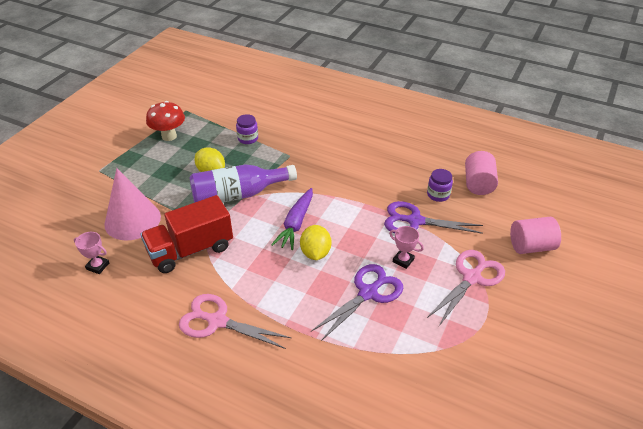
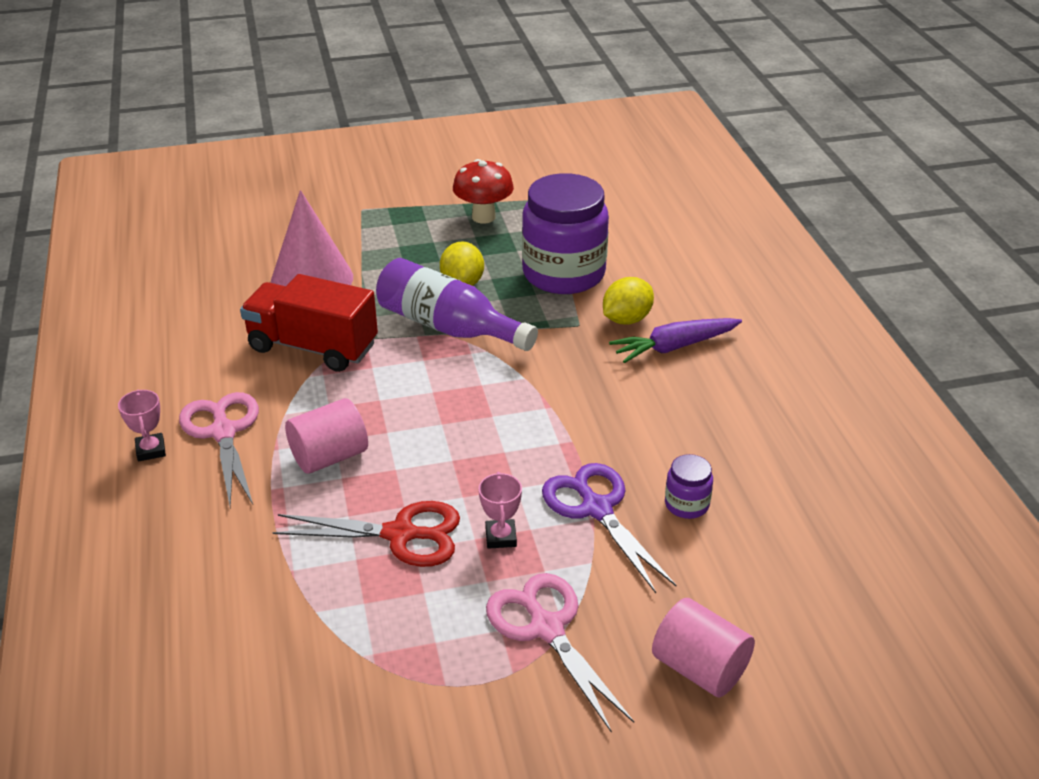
camera: 50 degrees right, 5 degrees down
(98, 266) = (217, 300): pink trophy -> pink trophy (151, 450)
(248, 138) = (563, 274): purple jar -> purple jar, size x2.34
(296, 224) = (454, 402): purple carrot -> purple carrot (674, 347)
(315, 253) = (421, 448): yellow lemon -> yellow lemon (626, 319)
(368, 293) = (400, 534): purple scissors -> red scissors
(472, 278) = (547, 628): pink scissors -> pink scissors turned 120 degrees counterclockwise
(478, 184) = (772, 537): pink cylinder -> pink cylinder (329, 456)

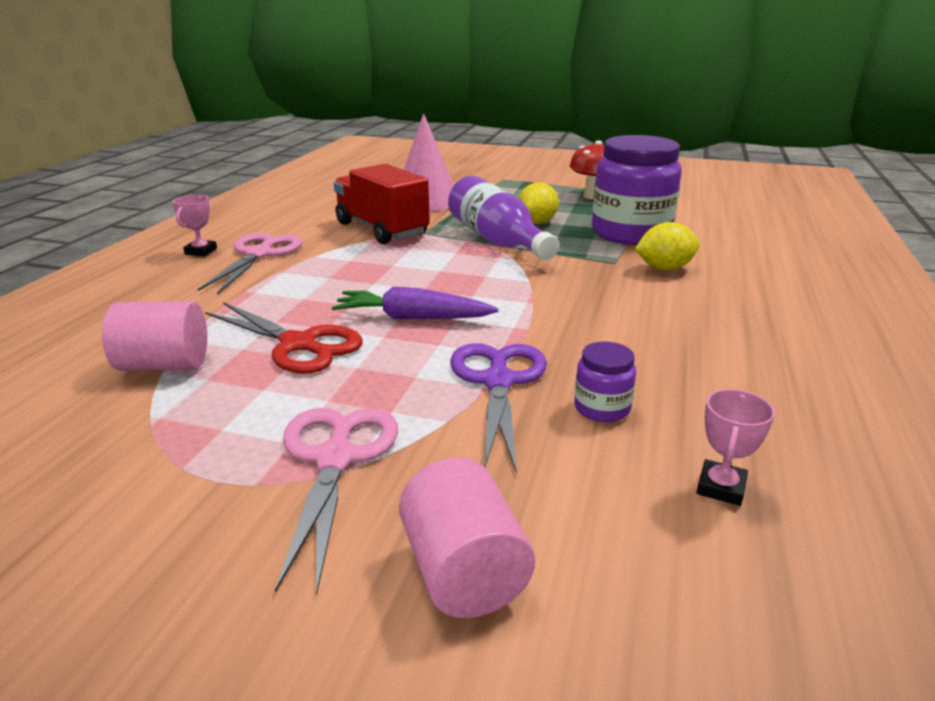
camera: 30 degrees right, 10 degrees down
(329, 456) = (311, 285): pink cylinder -> pink cylinder (164, 365)
(500, 537) = (381, 373): pink trophy -> pink trophy (720, 487)
(674, 347) = (697, 294): purple carrot -> purple carrot (412, 318)

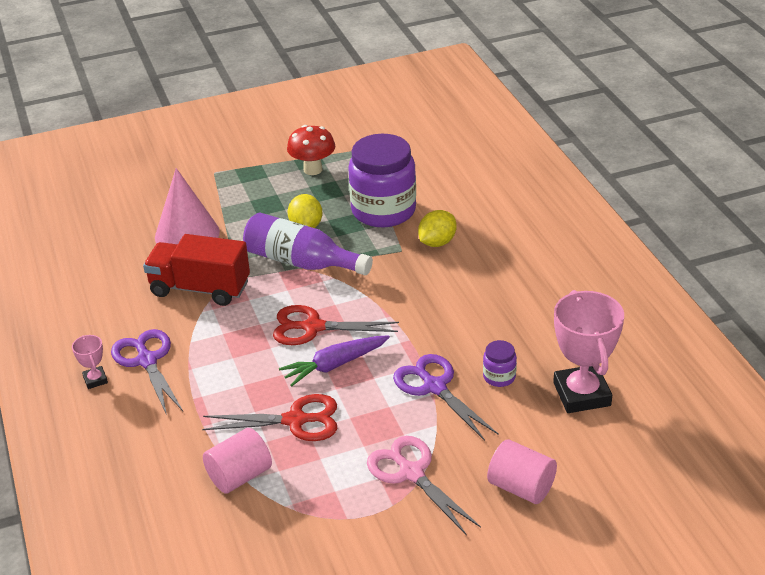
camera: 35 degrees left, 10 degrees up
(259, 254) = (147, 360): pink scissors -> purple scissors
(437, 283) = (313, 327): none -> red scissors
(720, 487) = (581, 394): pink trophy -> pink trophy, size x2.18

